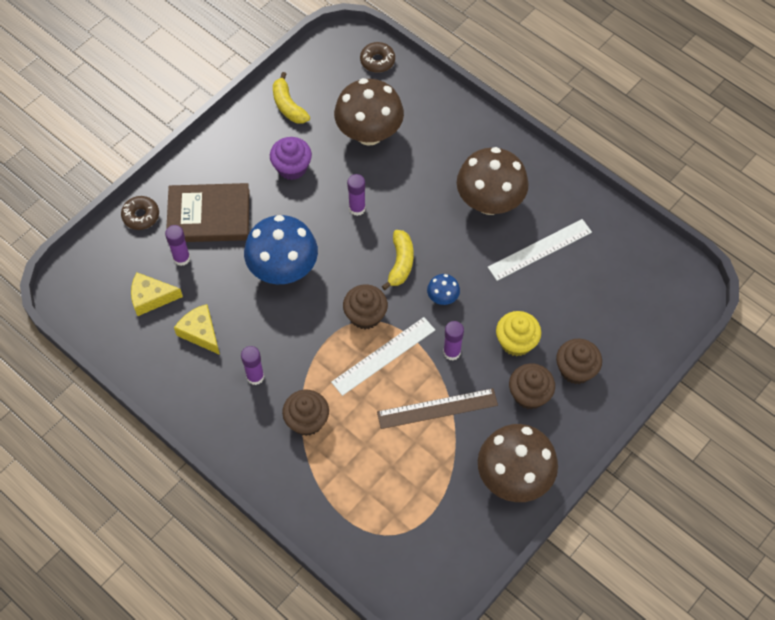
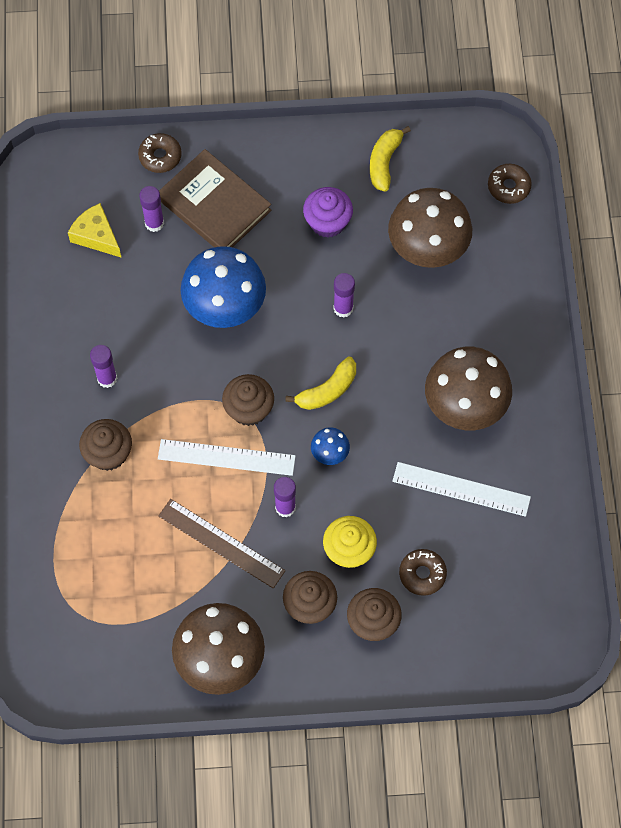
camera: 45 degrees right, 5 degrees up
(200, 332) = (104, 301): yellow cheese -> none
(572, 317) = (422, 574): none -> brown donut

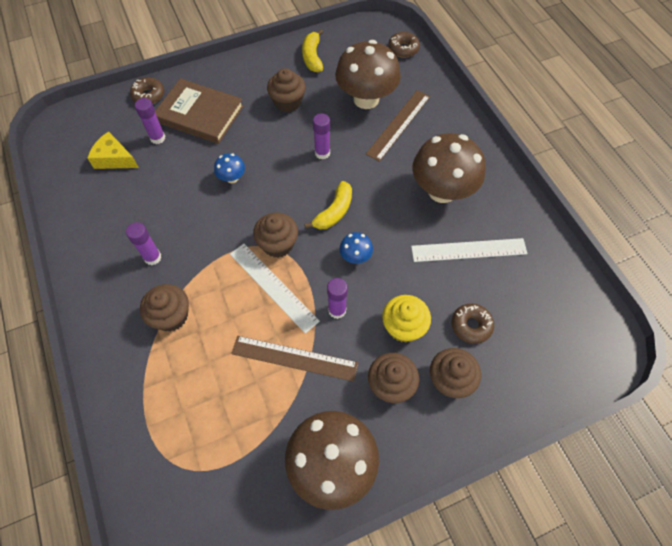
camera: 20 degrees left, 5 degrees down
(225, 307) = (232, 178): blue mushroom -> blue mushroom, size x0.45
(226, 457) = (273, 287): white ruler -> white ruler turned 60 degrees clockwise
(327, 222) = (287, 102): purple cupcake -> brown cupcake
(452, 299) = (398, 125): none -> brown ruler

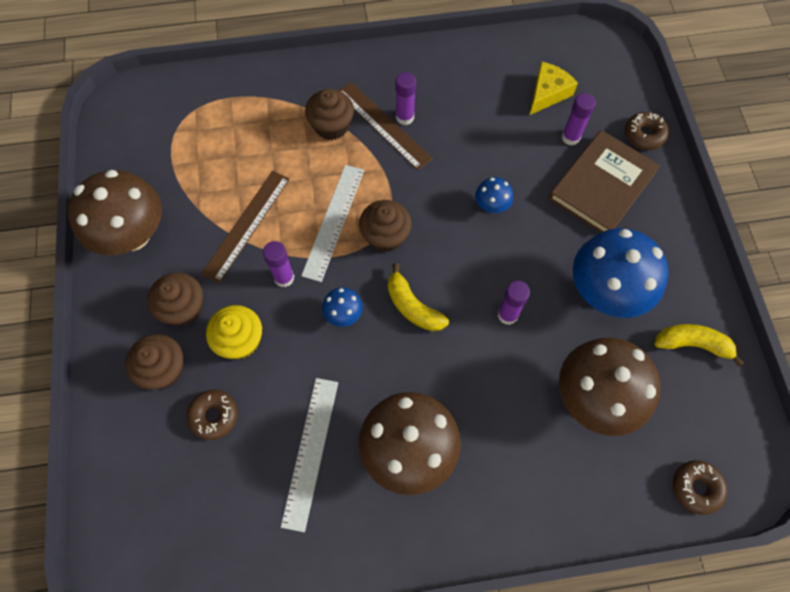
camera: 105 degrees right, 5 degrees up
(273, 287) = (333, 221): white ruler -> white ruler turned 45 degrees counterclockwise
(287, 102) = (605, 292): brown cupcake -> blue mushroom
(398, 125) = (537, 429): brown ruler -> brown ruler (383, 125)

